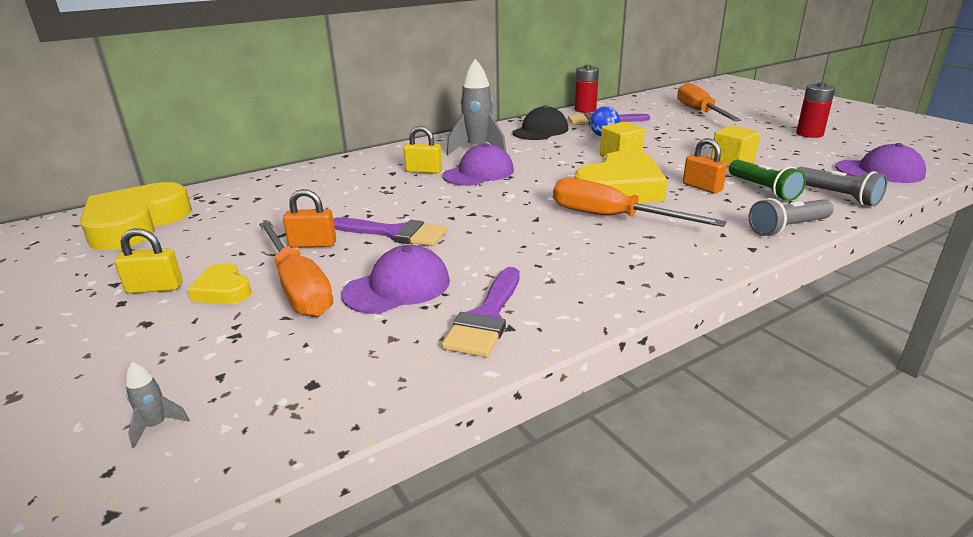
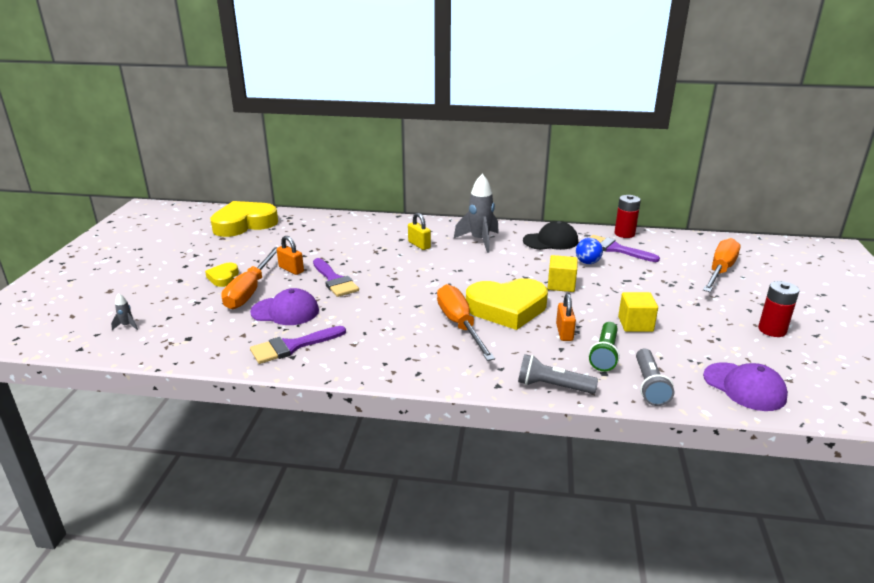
camera: 40 degrees right, 0 degrees up
(155, 288) = (204, 264): yellow padlock -> none
(479, 173) = (446, 259): purple cap -> none

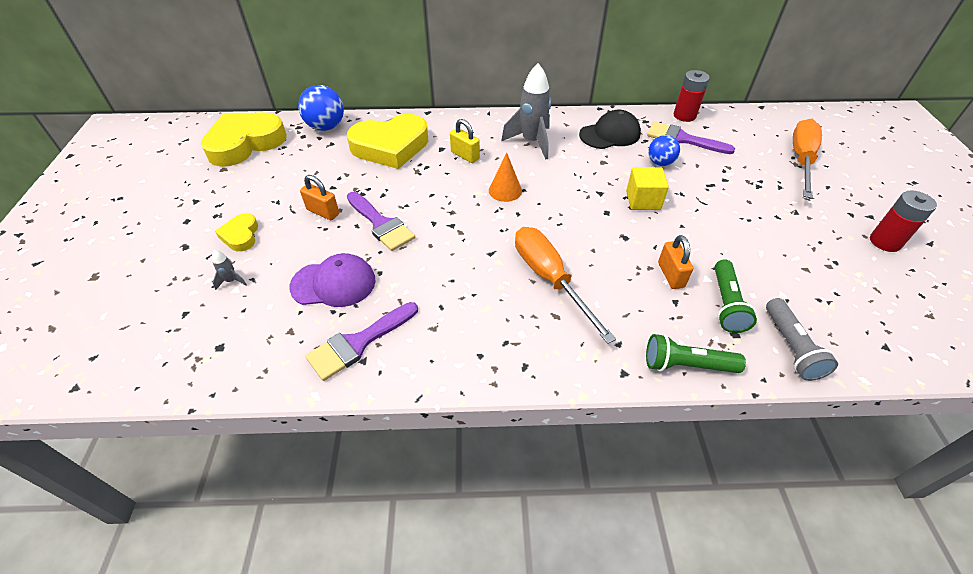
camera: 10 degrees left, 20 degrees up
(127, 326) = (132, 336): grey rocket -> grey rocket (231, 281)
(250, 291) = (280, 254): orange screwdriver -> none
(311, 219) = (326, 127): none -> blue ball
(444, 269) = (505, 190): none -> orange cone
(507, 308) = (595, 245): yellow heart -> yellow heart (390, 146)
(553, 386) = (686, 365): grey flashlight -> green flashlight
(635, 324) = (742, 251): yellow cube -> none
(744, 387) = (889, 333): purple cap -> none

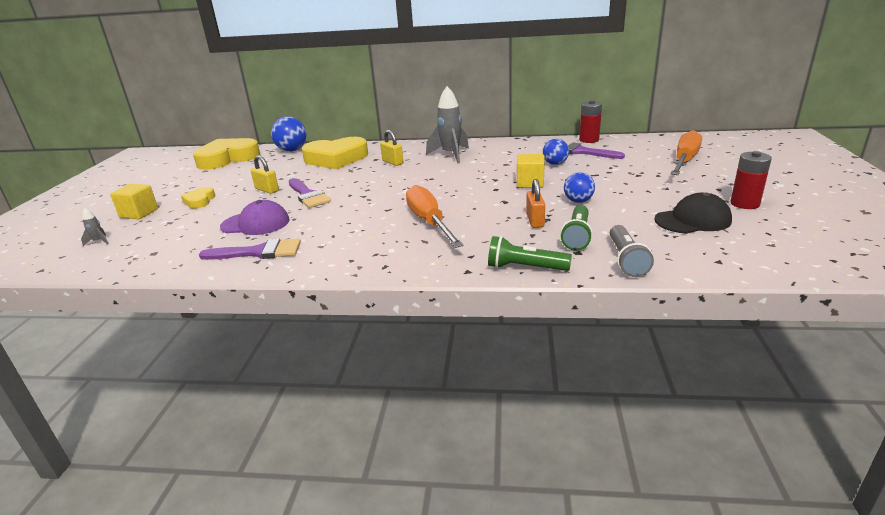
camera: 10 degrees right, 20 degrees down
(166, 262) = (139, 213): none -> yellow cube
(231, 281) = (180, 222): grey rocket -> grey rocket (99, 241)
(323, 212) = (267, 190): orange padlock -> yellow padlock
(358, 343) = (258, 252): purple brush -> purple brush turned 150 degrees counterclockwise
(505, 190) = (416, 179): orange cone -> none
(610, 134) = (518, 150): black cap -> black cap (692, 220)
(707, 237) = (578, 201): none -> blue ball

